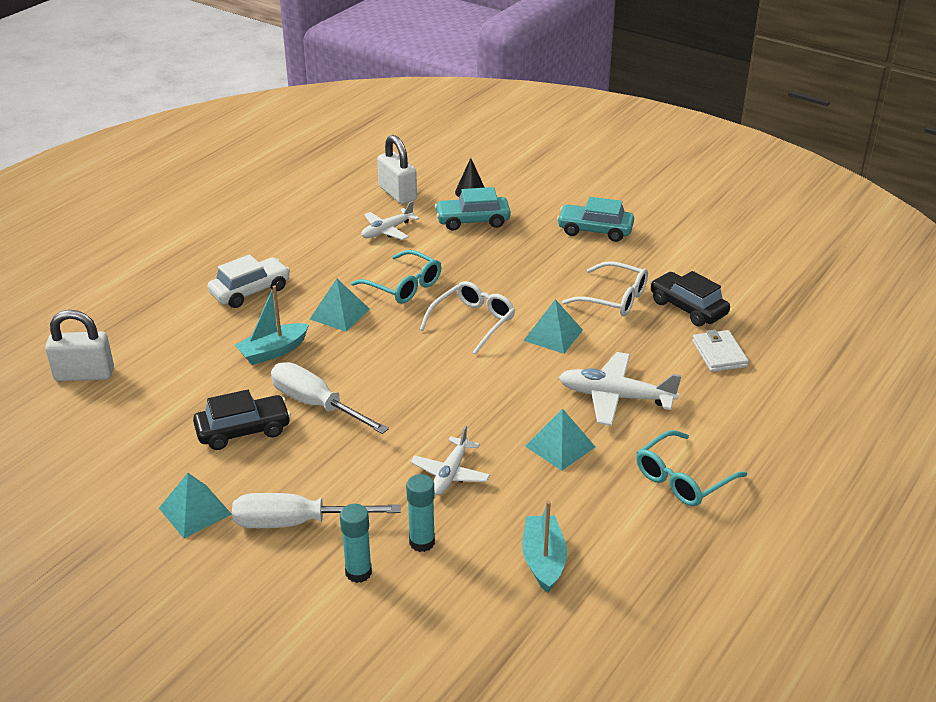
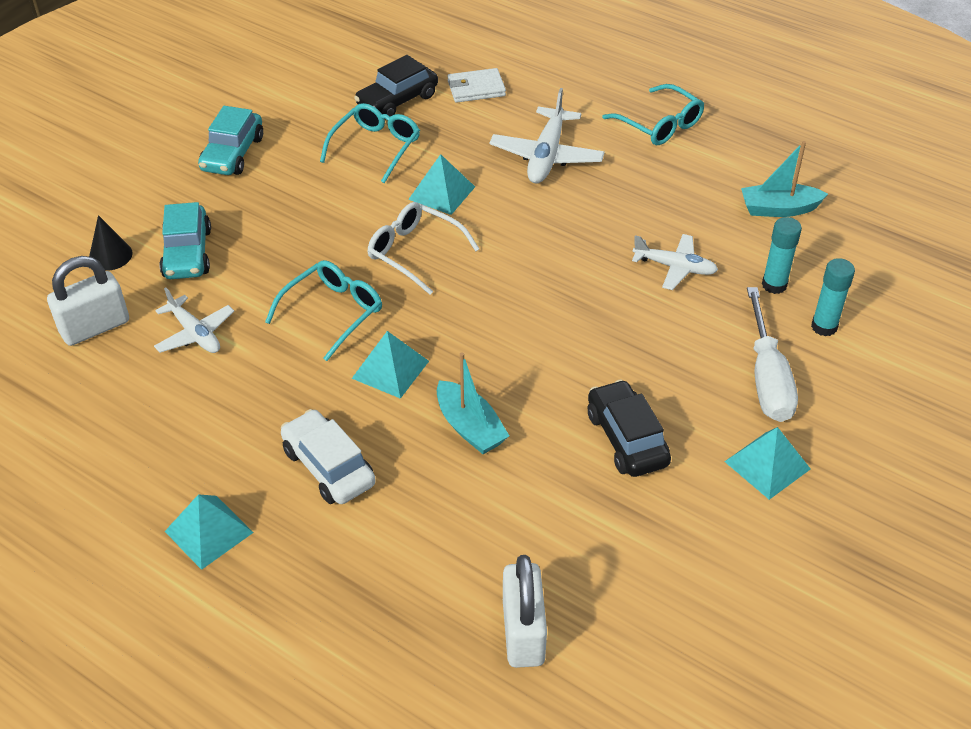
camera: 90 degrees left, 10 degrees up
(316, 404) = (573, 377): white screwdriver -> none
(560, 446) = (624, 194): turquoise pyramid -> turquoise pyramid (209, 532)
(613, 298) = (375, 148): white glasses -> turquoise glasses

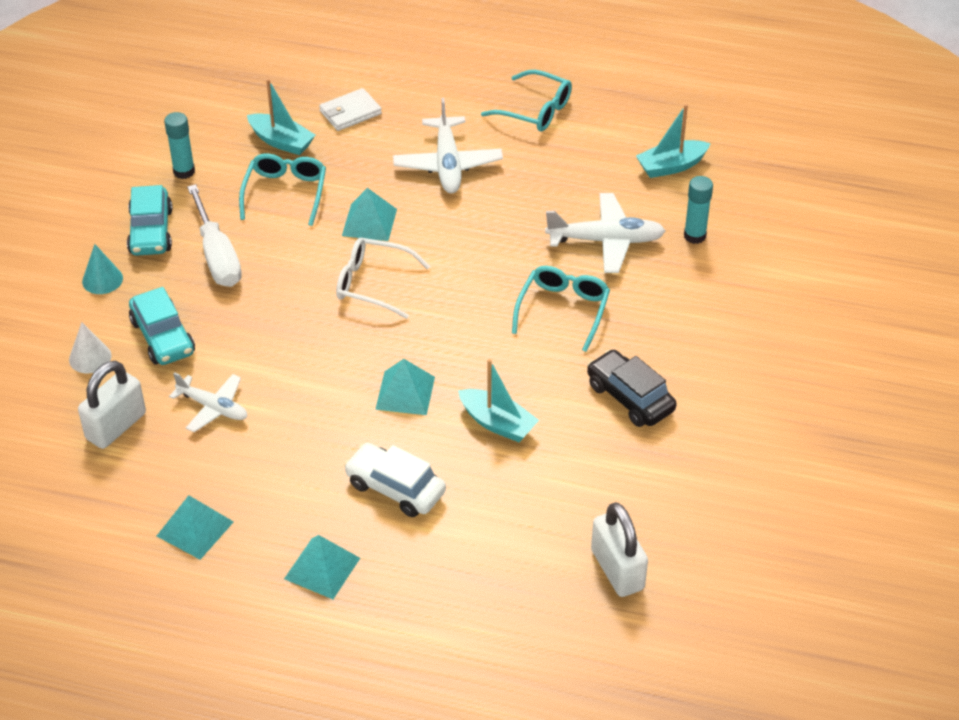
camera: 20 degrees left, 0 degrees up
(110, 255) = (90, 357): black cone -> white cone
(164, 187) = (102, 279): none -> turquoise cone
(332, 313) = (328, 357): turquoise glasses -> turquoise glasses (563, 311)
(397, 100) = (281, 141): black car -> turquoise boat
(675, 267) = (606, 241): white plane -> white plane, size x1.52
(767, 378) = (721, 317): white screwdriver -> white screwdriver (217, 256)
(767, 465) = (749, 388): turquoise pyramid -> turquoise pyramid (195, 528)
(824, 327) = (749, 262): turquoise glue stick -> turquoise glue stick (184, 171)

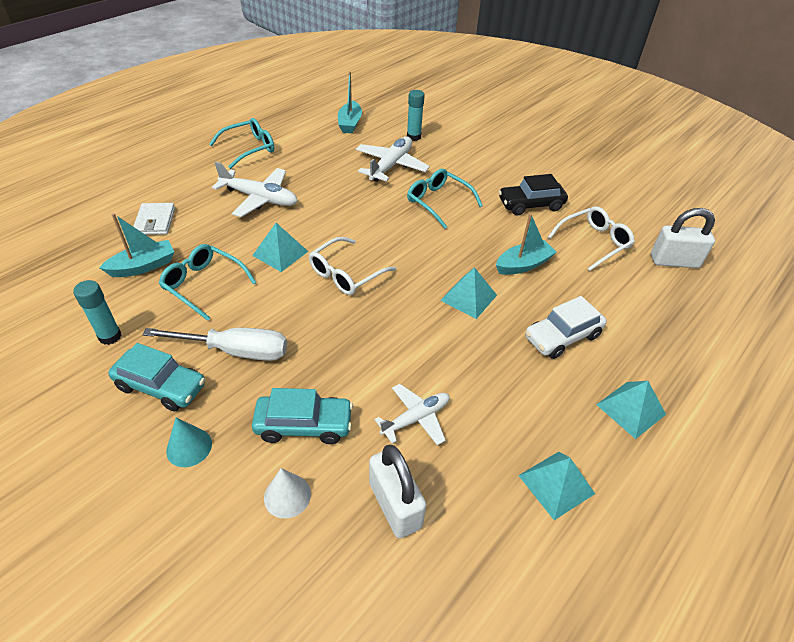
camera: 65 degrees left, 0 degrees up
(595, 479) = (593, 242): none -> white glasses

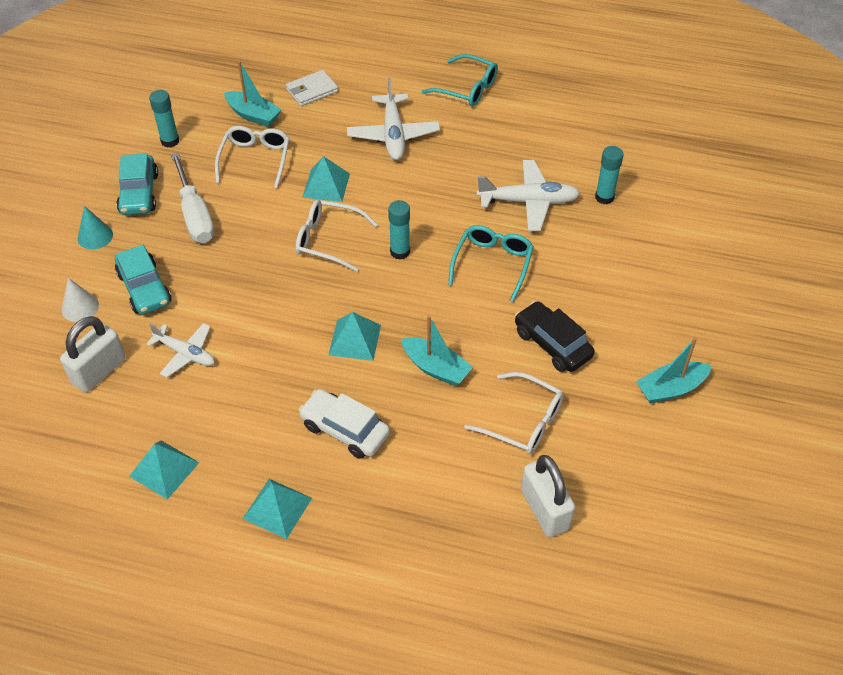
camera: 65 degrees right, 5 degrees up
(204, 285) = (255, 160): turquoise glasses -> white glasses
(350, 123) = (582, 136): turquoise boat -> turquoise boat (670, 389)
(391, 240) = (400, 252): none -> turquoise glue stick

